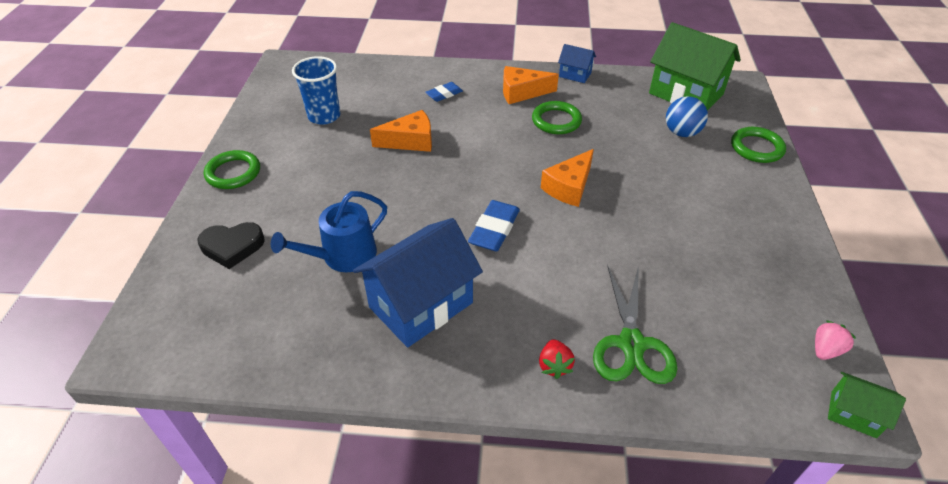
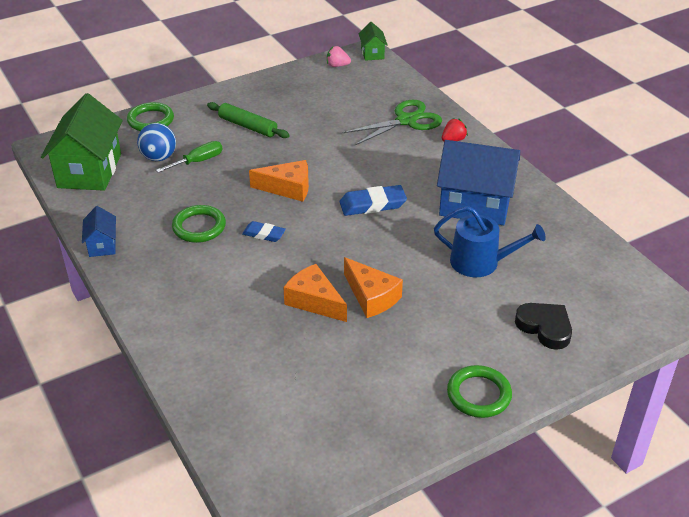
camera: 125 degrees left, 5 degrees down
(324, 116) = (334, 388): blue cup -> none
(444, 94) = (215, 319): blue eraser -> blue eraser (264, 234)
(522, 92) = (166, 266): orange cheese -> orange cheese (371, 297)
(658, 152) = (198, 161): none -> green screwdriver
(704, 205) = (248, 126): none -> green rolling pin

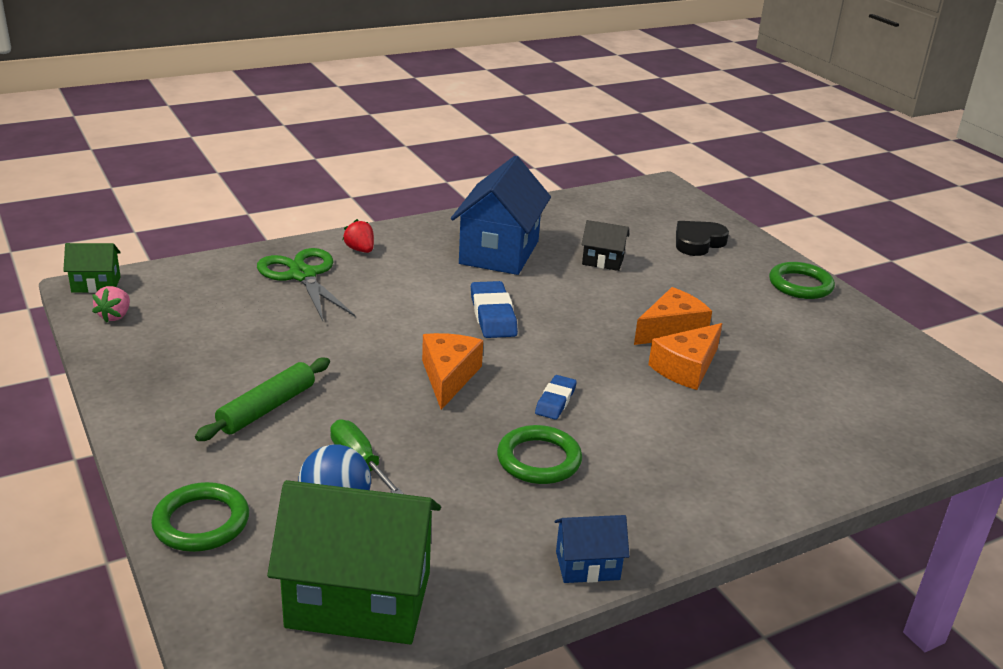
camera: 90 degrees left, 10 degrees down
(481, 262) = (603, 261): blue watering can -> black house

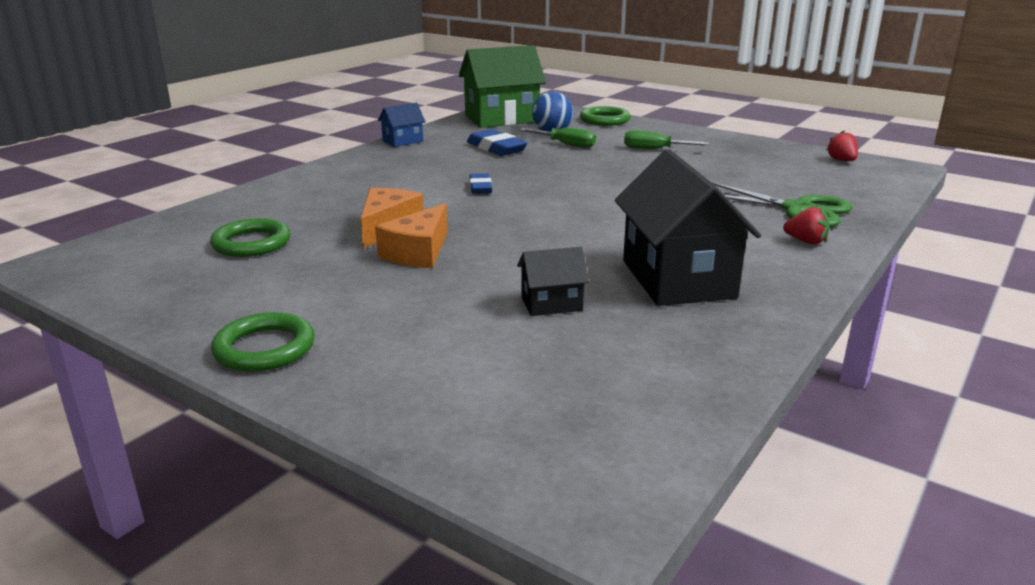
camera: 155 degrees right, 5 degrees down
(96, 284) = (905, 170): green house -> none
(115, 316) = (841, 160): pink strawberry -> red strawberry
(267, 408) = (654, 149): green rolling pin -> green screwdriver
(449, 377) = (571, 182): orange cheese -> none
(493, 315) = (596, 223): blue eraser -> blue eraser (496, 148)
(499, 252) = (677, 279): blue house -> black house
(539, 460) = (463, 163): green ring -> green ring (251, 243)
(698, 242) = (442, 376): black heart -> none

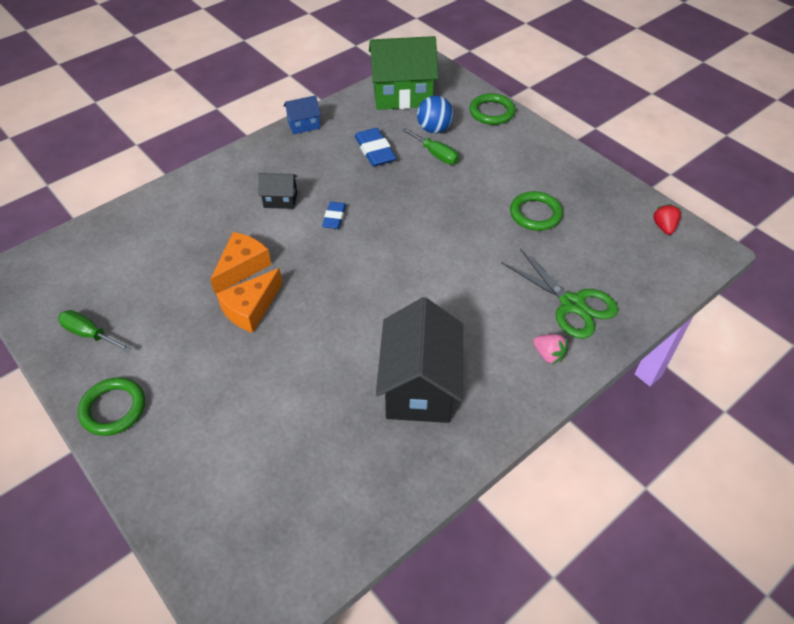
camera: 15 degrees right, 25 degrees up
(251, 243) = (142, 271): green ring -> green ring (535, 214)
(551, 304) = (314, 399): black house -> black house (280, 200)
(654, 149) = (507, 176): green screwdriver -> green screwdriver (89, 334)
(806, 241) = (548, 355): red strawberry -> pink strawberry

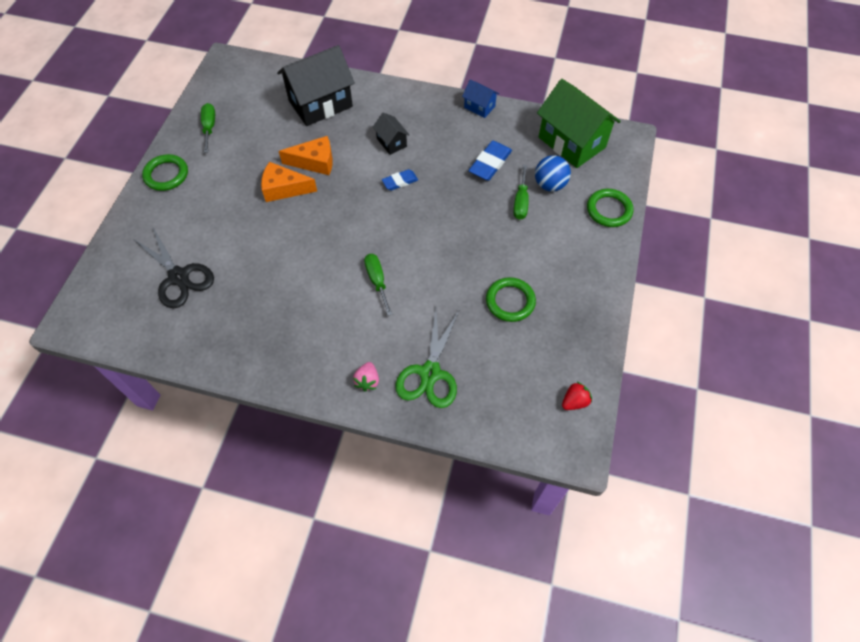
camera: 55 degrees right, 10 degrees up
(280, 464) = (179, 277): none -> black scissors
(419, 386) = (284, 316): black house -> black house (320, 104)
(438, 291) = (377, 281): none -> green screwdriver

